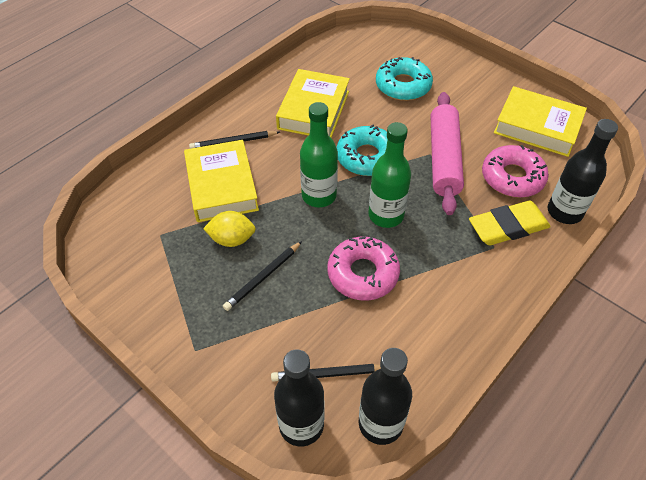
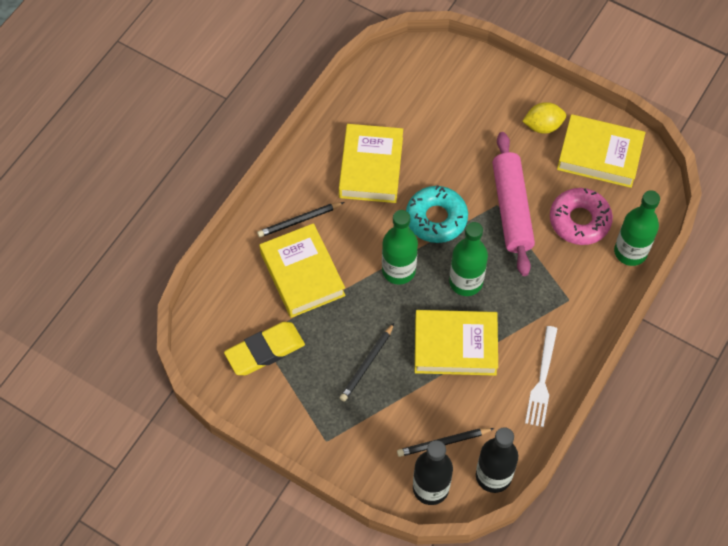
camera: 10 degrees left, 10 degrees up
(232, 239) = (328, 330): yellow lemon -> yellow lemon (543, 126)
(363, 274) = (455, 346): pink donut -> yellow book
(403, 85) = (457, 121): turquoise donut -> none
(454, 323) = (542, 380): none -> white fork
(508, 227) = (579, 276): yellow eraser -> yellow eraser (265, 351)
(564, 212) = (630, 252): black bottle -> green bottle

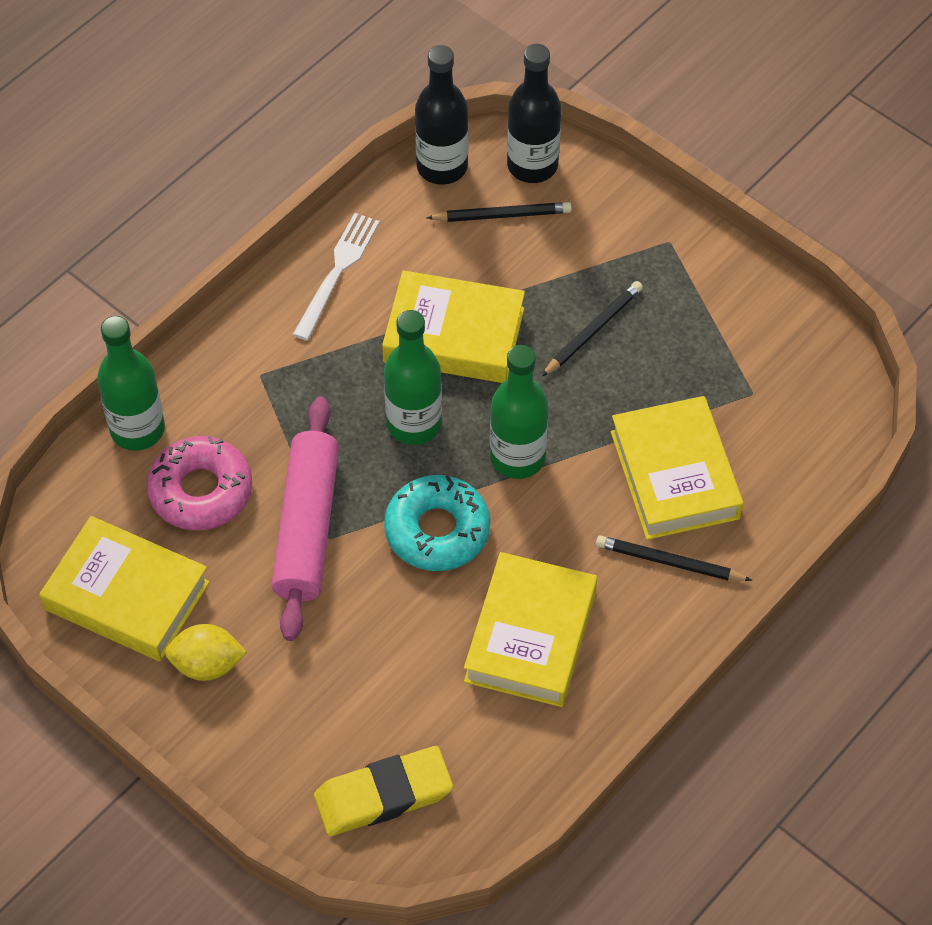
camera: 170 degrees left, 5 degrees down
(265, 351) = (747, 371): yellow eraser -> yellow eraser (383, 795)
(299, 221) = (669, 562): black pencil -> black pencil turned 150 degrees counterclockwise

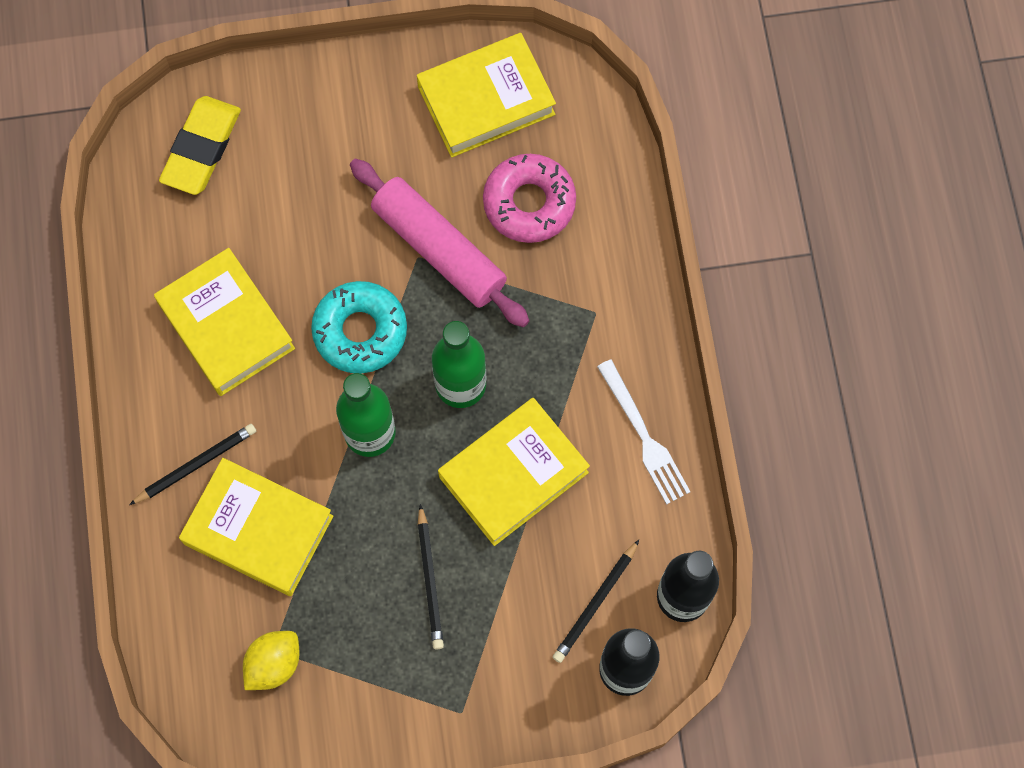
camera: 130 degrees right, 15 degrees up
(137, 429) = (617, 198): green bottle -> none
(207, 665) = (390, 112): yellow lemon -> yellow lemon (274, 664)

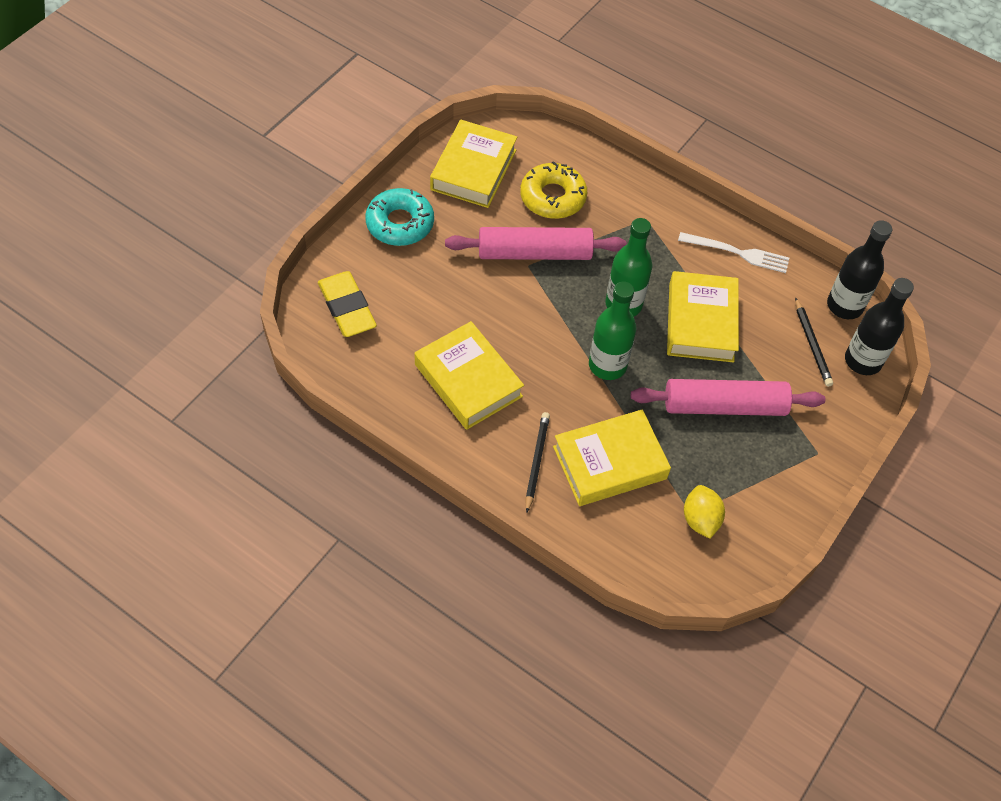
camera: 50 degrees left, 15 degrees down
(226, 326) = (468, 380): yellow book -> yellow book turned 45 degrees clockwise
(360, 331) = (542, 323): turquoise donut -> turquoise donut (400, 223)
(430, 580) = (724, 406): black pencil -> pink rolling pin
(529, 203) = (553, 197): pink donut -> yellow donut

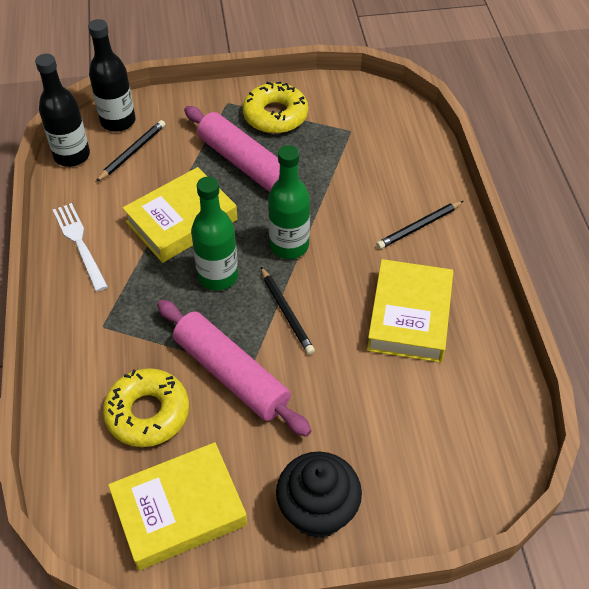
camera: 130 degrees left, 5 degrees down
(347, 307) = (454, 462): yellow eraser -> none
(400, 223) = (317, 511): turquoise donut -> black cupcake
(550, 317) = (286, 312): none -> black pencil
(610, 463) = (368, 190): yellow book -> none
(700, 520) = (350, 124): yellow lemon -> none
(766, 474) = (275, 115): none -> yellow donut

